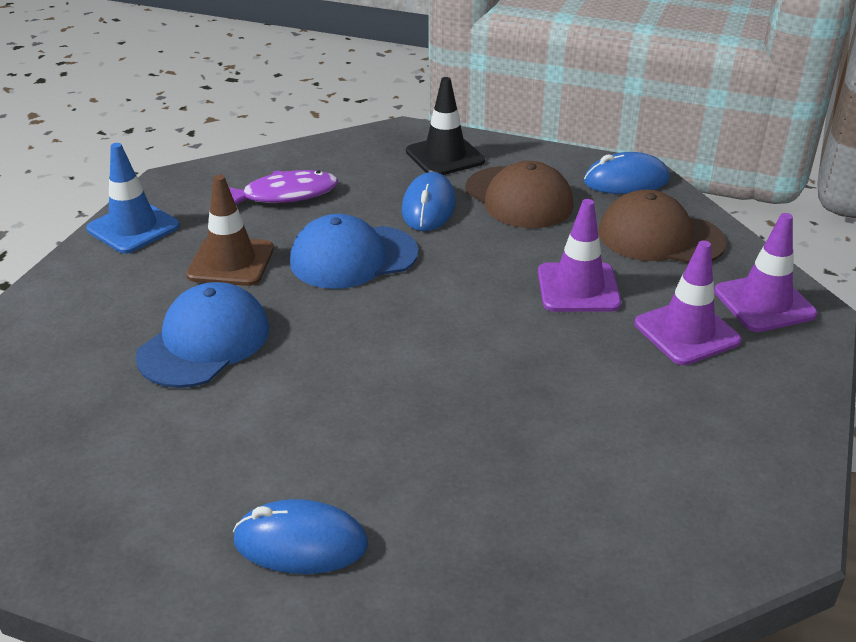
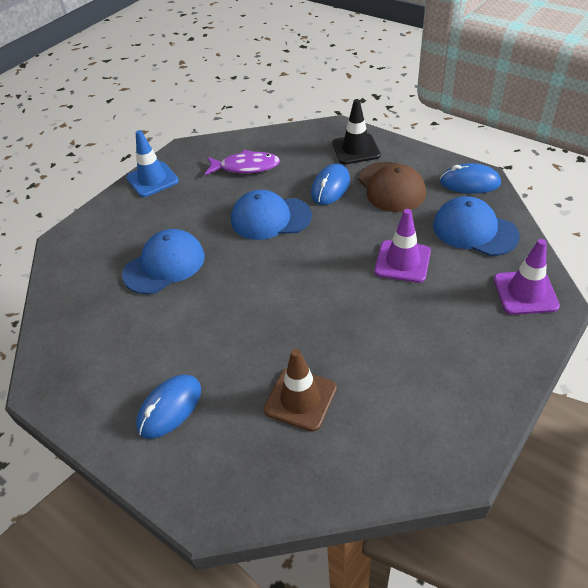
camera: 20 degrees right, 10 degrees up
(231, 262) = (198, 211): brown traffic cone -> brown traffic cone (300, 399)
(300, 543) = (170, 408): blue mouse -> blue mouse turned 75 degrees counterclockwise
(660, 237) = (474, 230): brown cap -> blue cap
(686, 332) = (461, 306): purple traffic cone -> none

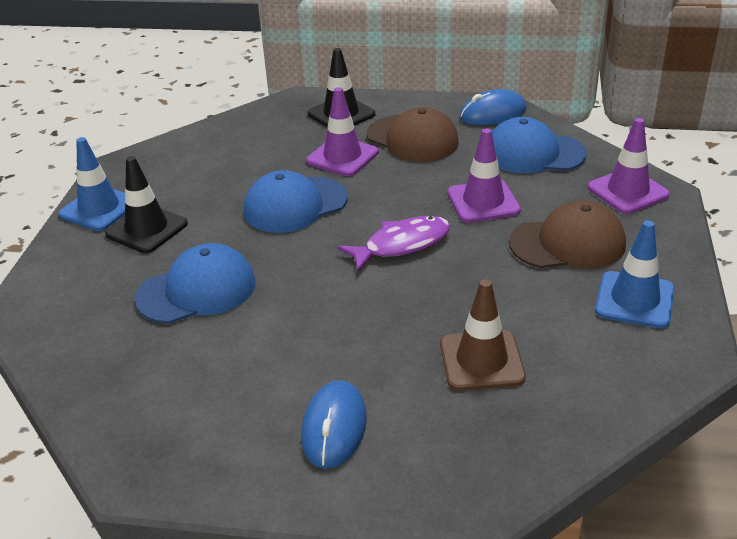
camera: 30 degrees left, 10 degrees down
(164, 265) = (197, 290): blue cap -> blue cap turned 45 degrees clockwise
(168, 205) = (147, 229): none -> black traffic cone
(246, 167) = (218, 164): purple fish -> purple fish (402, 245)
(330, 187) = (342, 157): blue mouse -> purple traffic cone
(439, 323) = (567, 243): none -> brown cap
(453, 396) = (634, 300): none -> blue traffic cone

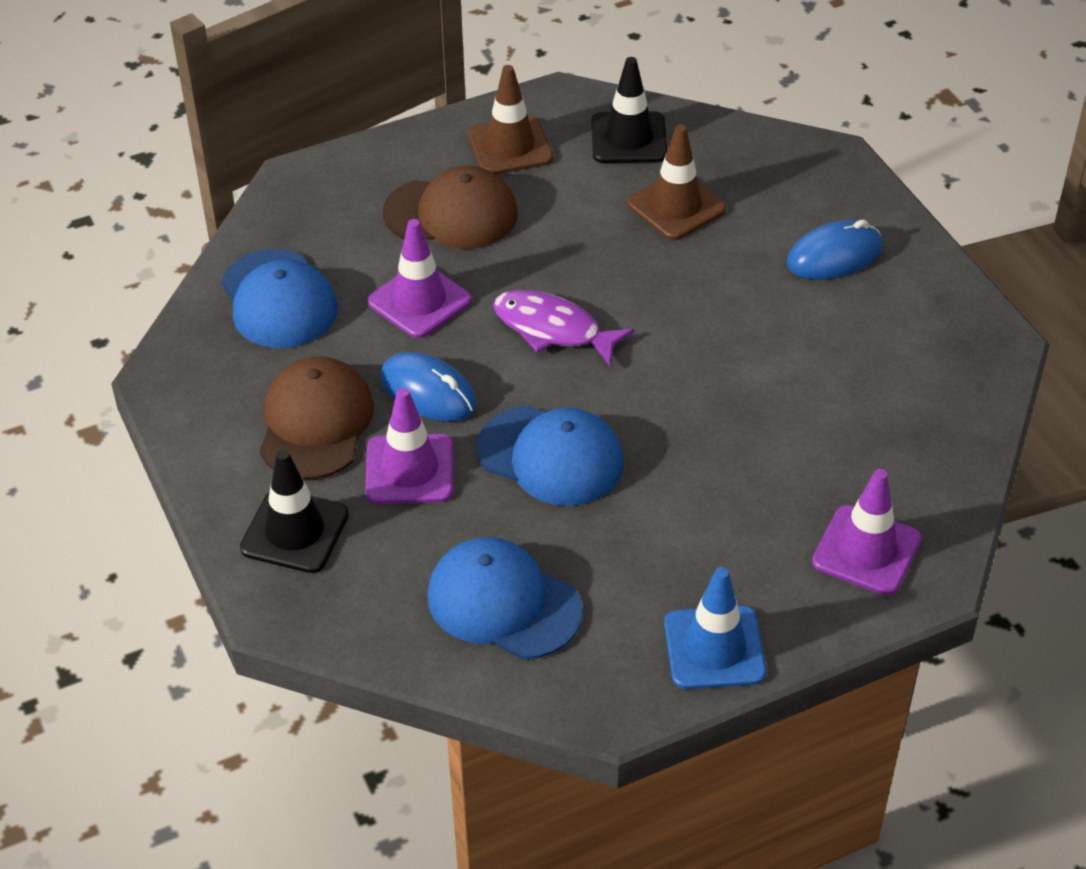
camera: 125 degrees left, 10 degrees up
(147, 229) = (710, 566): black traffic cone -> black traffic cone (628, 138)
(197, 290) = (765, 448): blue cap -> blue cap (503, 603)
(493, 114) = (194, 374): blue mouse -> blue mouse (428, 392)
(567, 243) = (451, 213): brown cap -> brown cap turned 135 degrees clockwise
(627, 191) = (315, 202): purple traffic cone -> purple traffic cone (866, 551)
(634, 300) = (510, 146): blue traffic cone -> brown traffic cone

